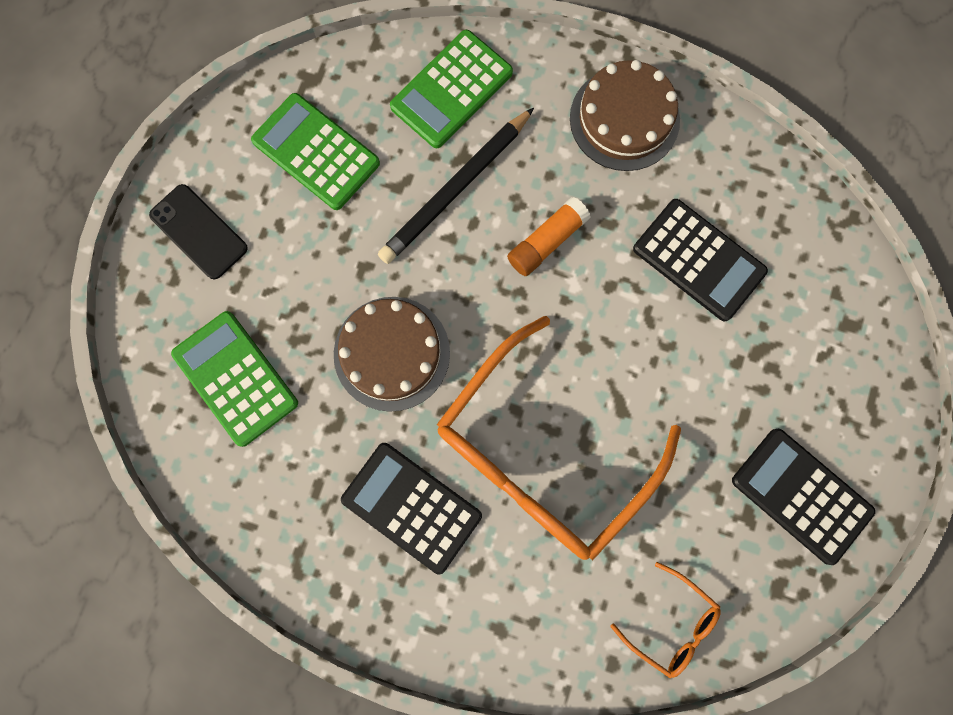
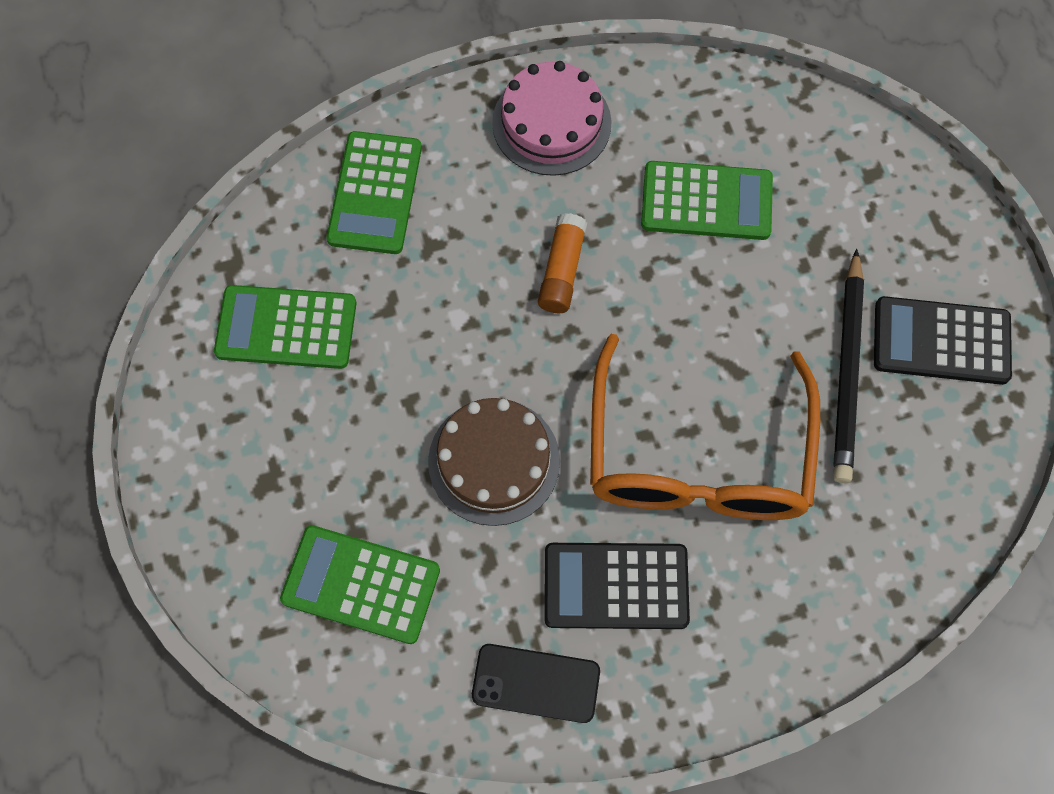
camera: 35 degrees left, 10 degrees down
(199, 232) = (223, 473): black phone -> black phone (536, 683)
(455, 189) = (444, 278): black pencil -> black pencil (847, 371)
(624, 119) = (551, 123): brown cake -> pink cake
(671, 624) = (918, 525): orange glasses -> none
(698, 260) = (706, 201): black calculator -> green calculator

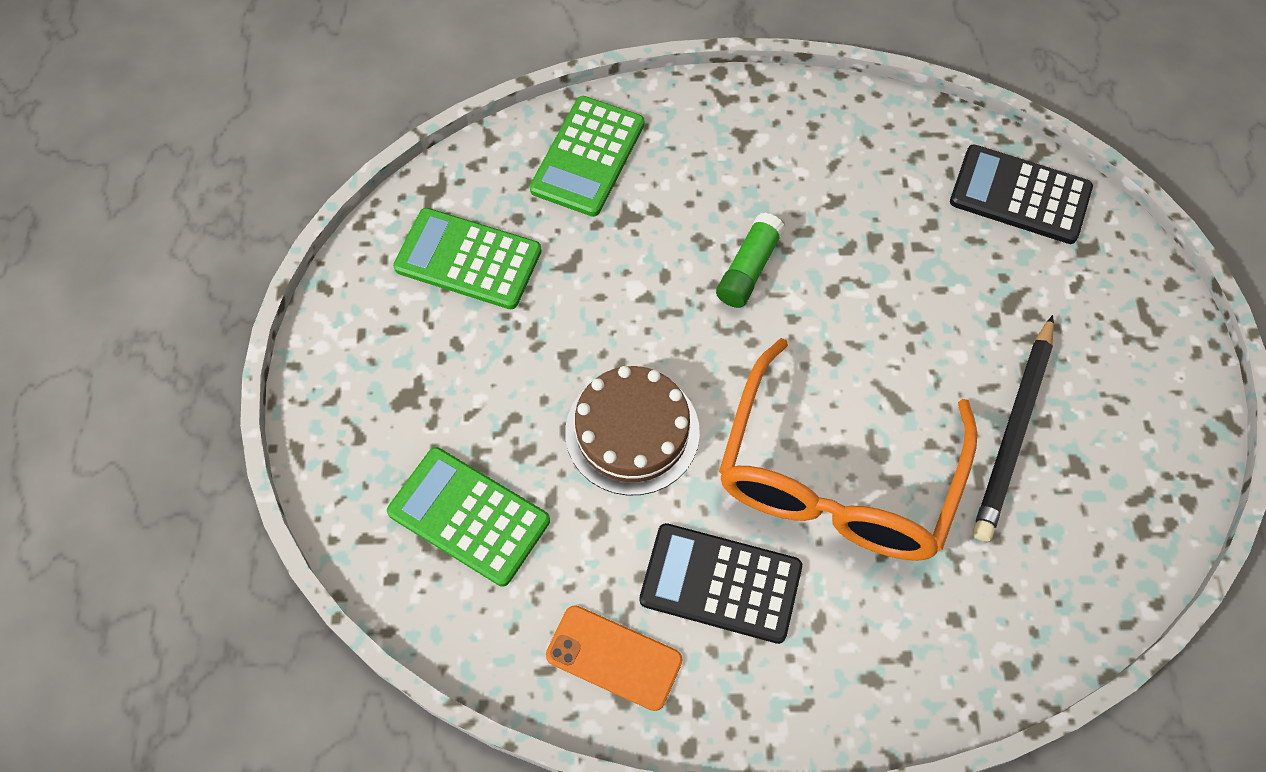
camera: 15 degrees right, 5 degrees down
(536, 683) = (614, 658): black phone -> orange phone
(551, 123) = (776, 130): pink cake -> none
(562, 270) = (749, 268): orange glue stick -> green glue stick
(706, 201) = (910, 237): green calculator -> none
(941, 341) = (1120, 426): black calculator -> black calculator (1020, 195)

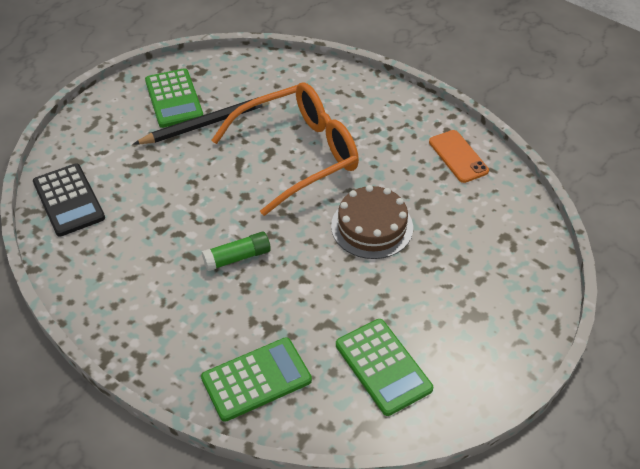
camera: 140 degrees left, 15 degrees down
(469, 516) = (483, 242): green calculator -> green calculator (174, 99)
(720, 583) = (388, 152): black calculator -> none

